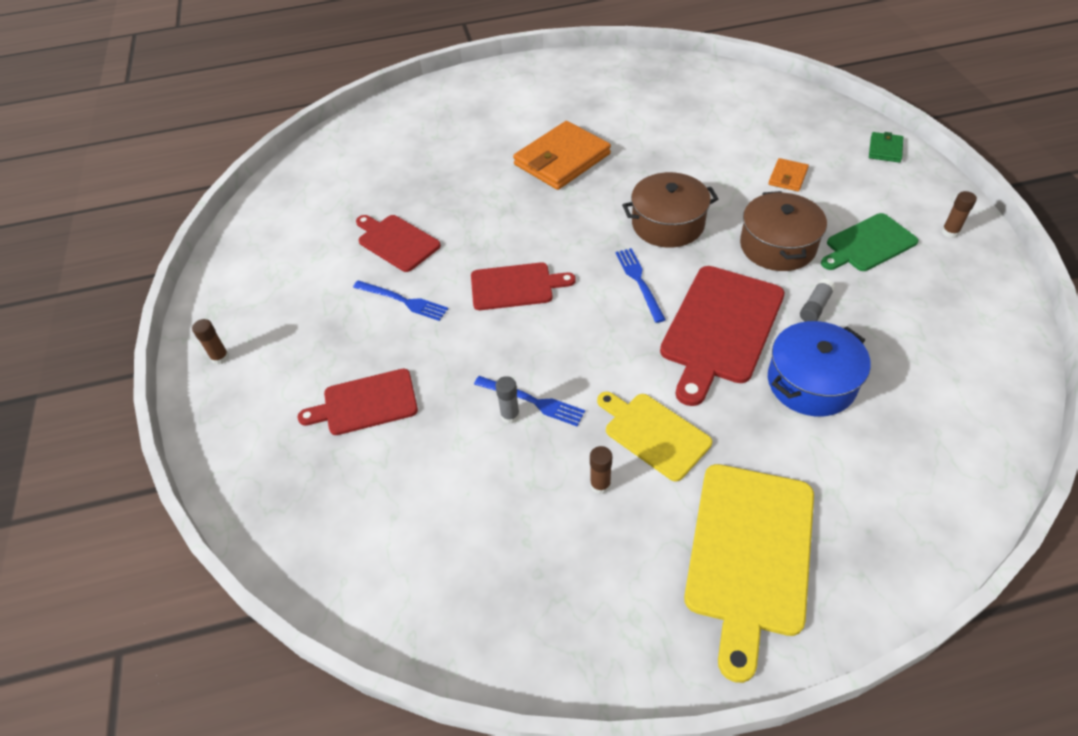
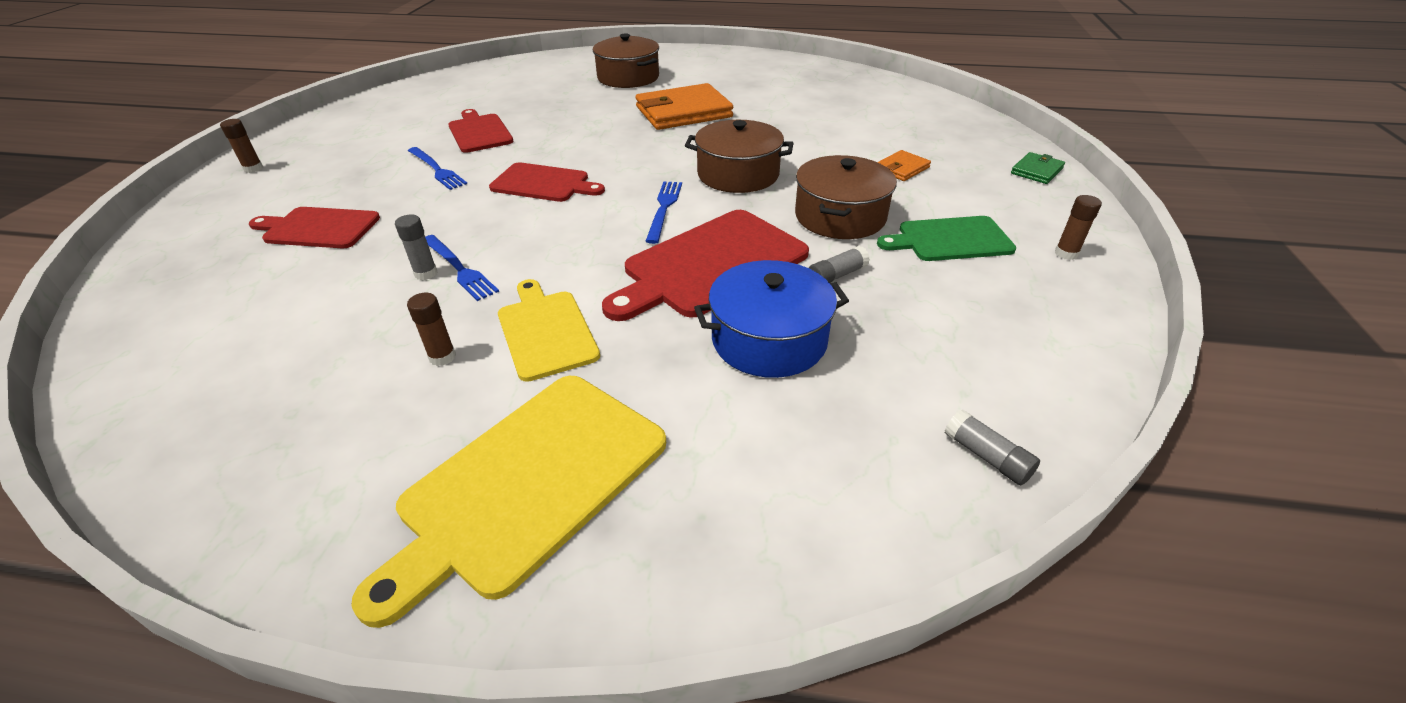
camera: 20 degrees right, 10 degrees down
(471, 125) = (628, 77): none -> brown pot
(996, 422) = (986, 456): none -> grey glue stick

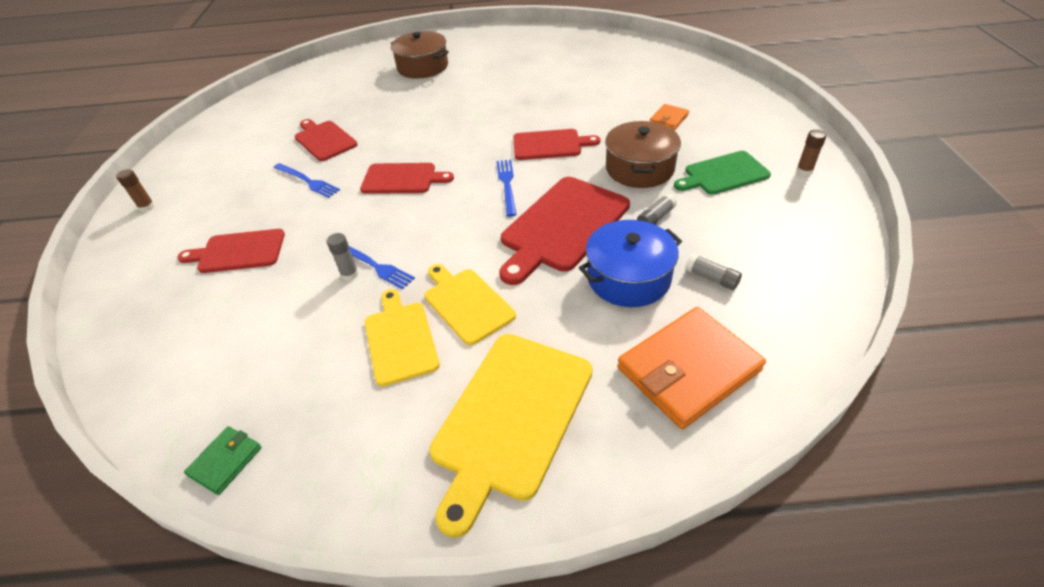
camera: 10 degrees left, 5 degrees up
(442, 357) = (400, 339): brown glue stick -> yellow cutting board
(683, 112) = (483, 94): orange wallet -> orange wallet (688, 369)
(738, 174) = (550, 145): brown pot -> red cutting board
(986, 456) = (799, 332): grey glue stick -> grey glue stick (711, 278)
(1037, 171) = (764, 105): green wallet -> green wallet (225, 461)

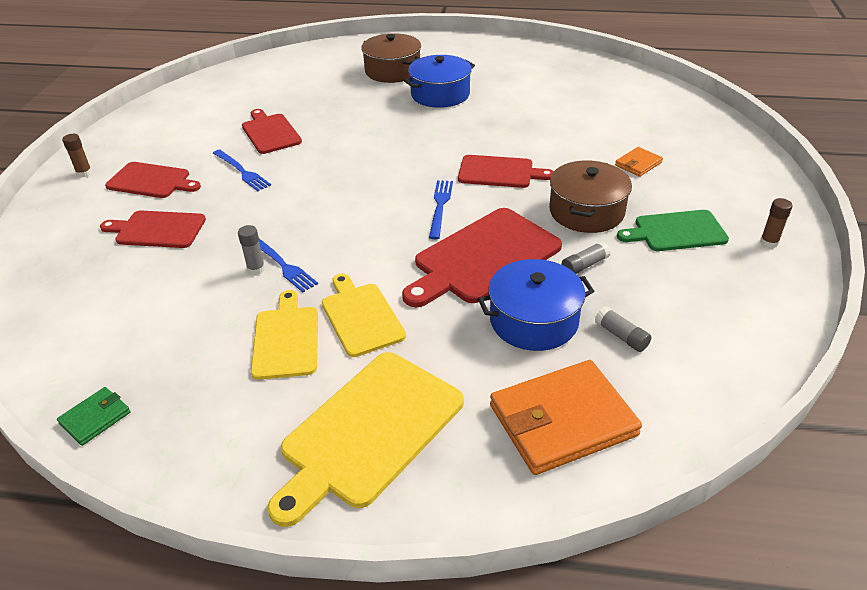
camera: 10 degrees right, 5 degrees down
(402, 179) = (336, 184): red cutting board -> red cutting board (151, 181)
(473, 82) = (440, 94): none -> blue pot

